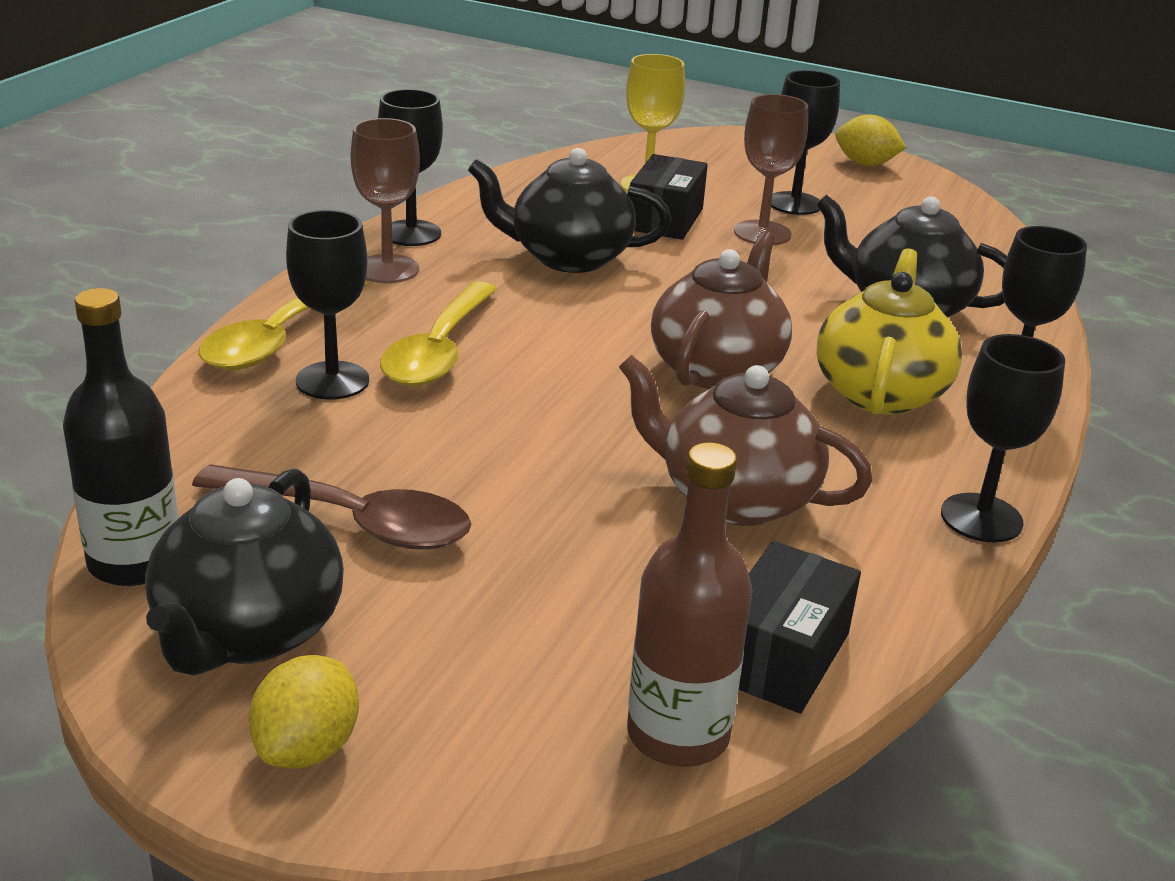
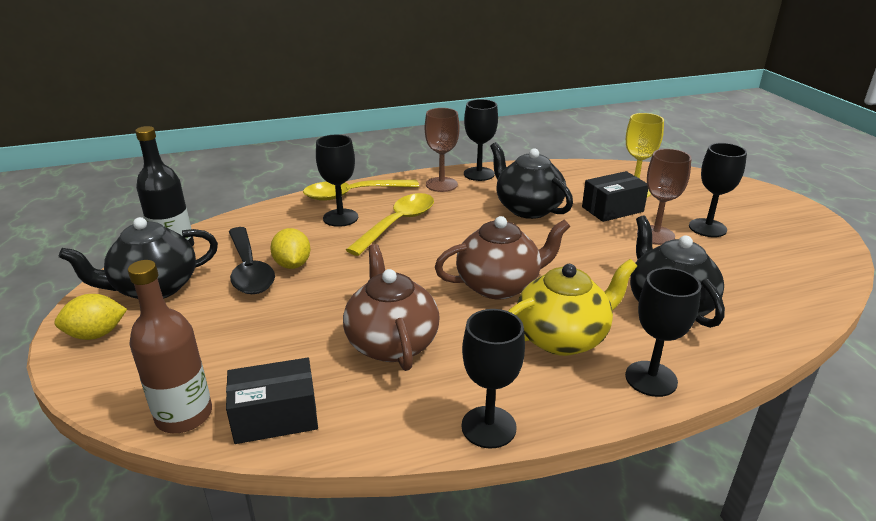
camera: 50 degrees right, 0 degrees up
(352, 521) = (249, 270): brown spoon -> black spoon
(438, 351) = (398, 224): yellow spoon -> yellow spoon turned 150 degrees clockwise
(865, 164) = (803, 223): yellow lemon -> yellow lemon (292, 265)

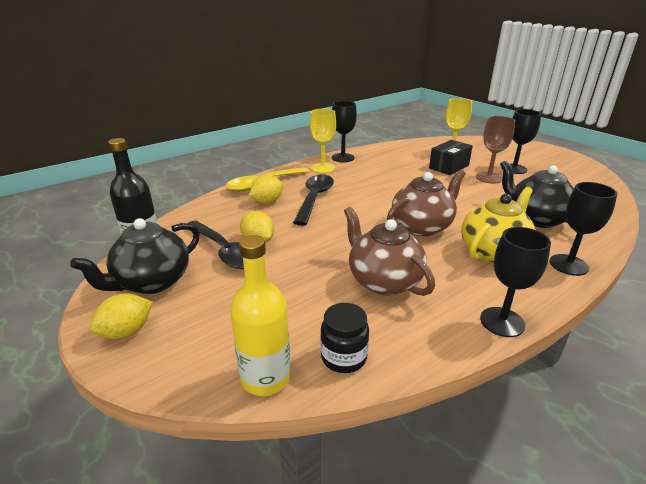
camera: 20 degrees left, 0 degrees up
(184, 415) = (265, 378): brown bottle -> yellow bottle
(275, 417) = (343, 357): black box -> black jar
(340, 218) = (267, 201): black goblet -> yellow lemon
(398, 224) = (314, 198): yellow spoon -> black spoon
(441, 184) = (323, 168): brown goblet -> yellow goblet
(527, 208) = (395, 174): black teapot -> none

